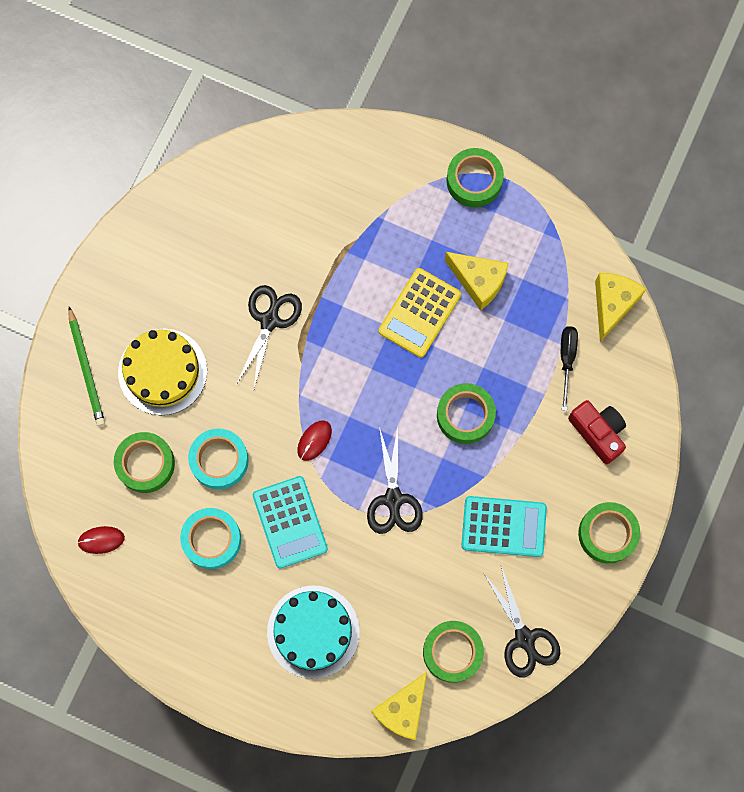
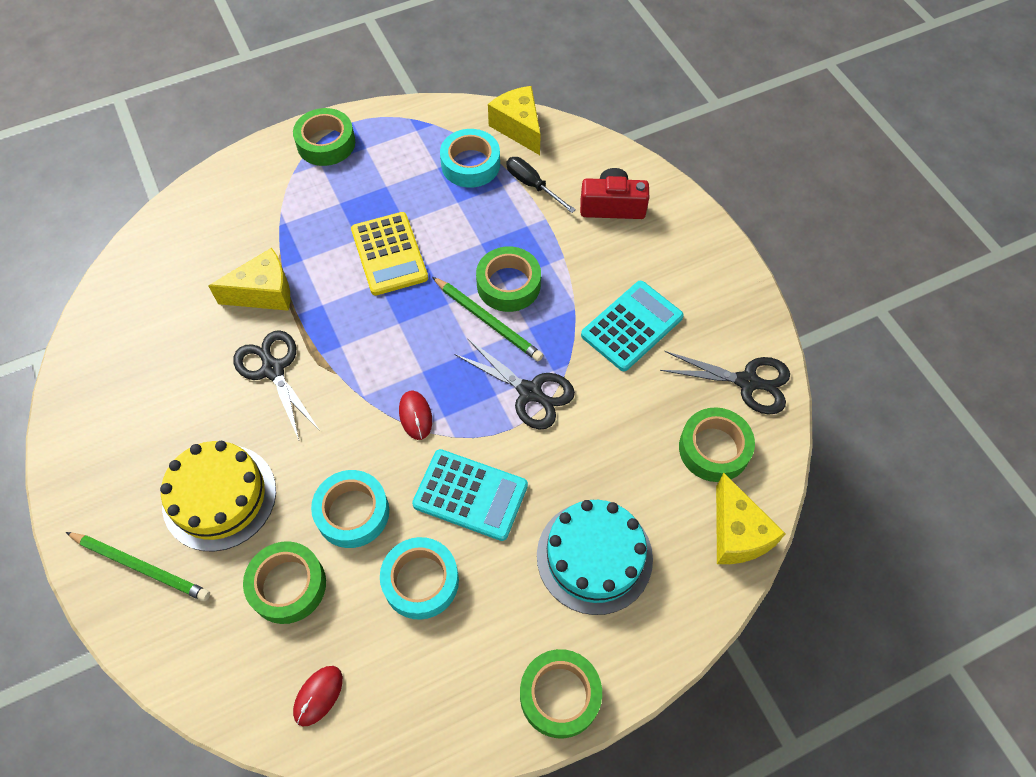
camera: 50 degrees left, 15 degrees down
(424, 426) = (488, 321): none -> green pencil
(478, 282) = (408, 197): yellow cheese -> yellow cheese (264, 293)
(546, 300) = (470, 164): none -> turquoise tape
(607, 534) = (704, 258): green tape -> green tape (560, 695)

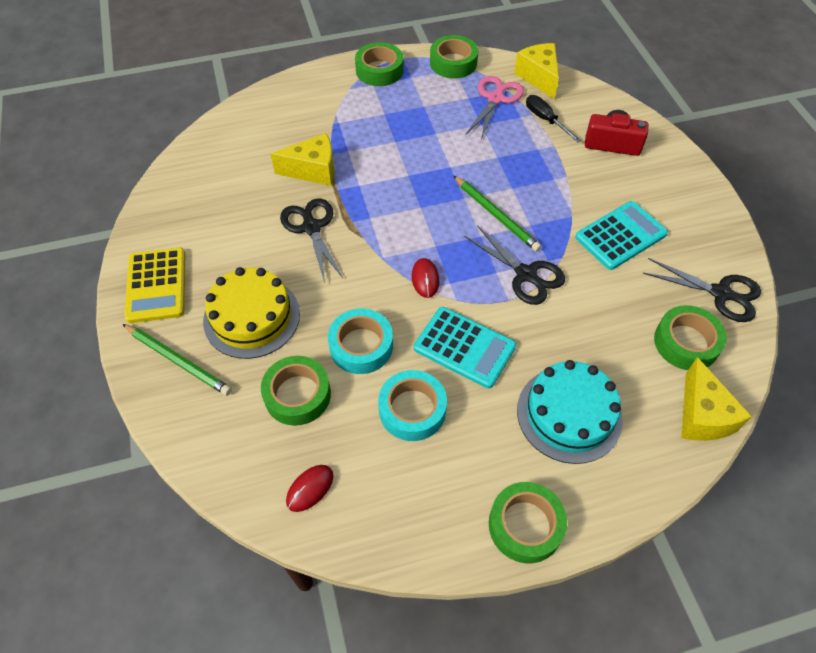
camera: 10 degrees right, 5 degrees down
(389, 254) = (419, 155): yellow calculator -> yellow calculator (156, 285)
(470, 164) = (495, 99): turquoise tape -> pink scissors
(508, 284) = (517, 190): green tape -> green tape (453, 63)

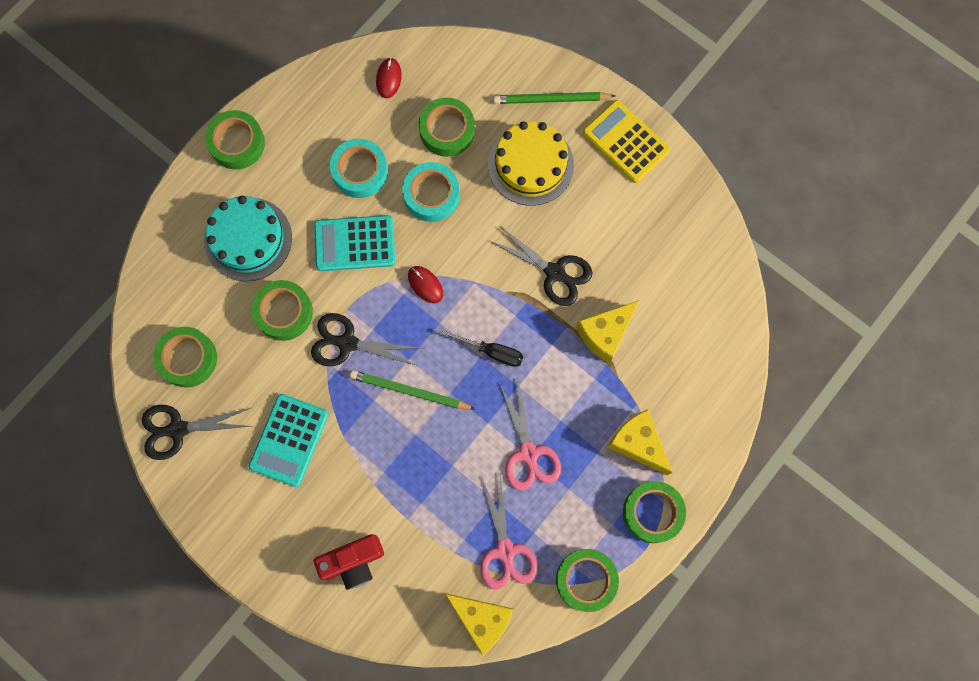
camera: 145 degrees right, 20 degrees up
(435, 136) = (528, 453): none -> pink scissors
(545, 120) = (436, 553): black screwdriver -> black screwdriver (491, 351)
(570, 329) = (284, 312): none -> green tape
(702, 415) = (152, 299): yellow cheese -> yellow cheese (637, 443)

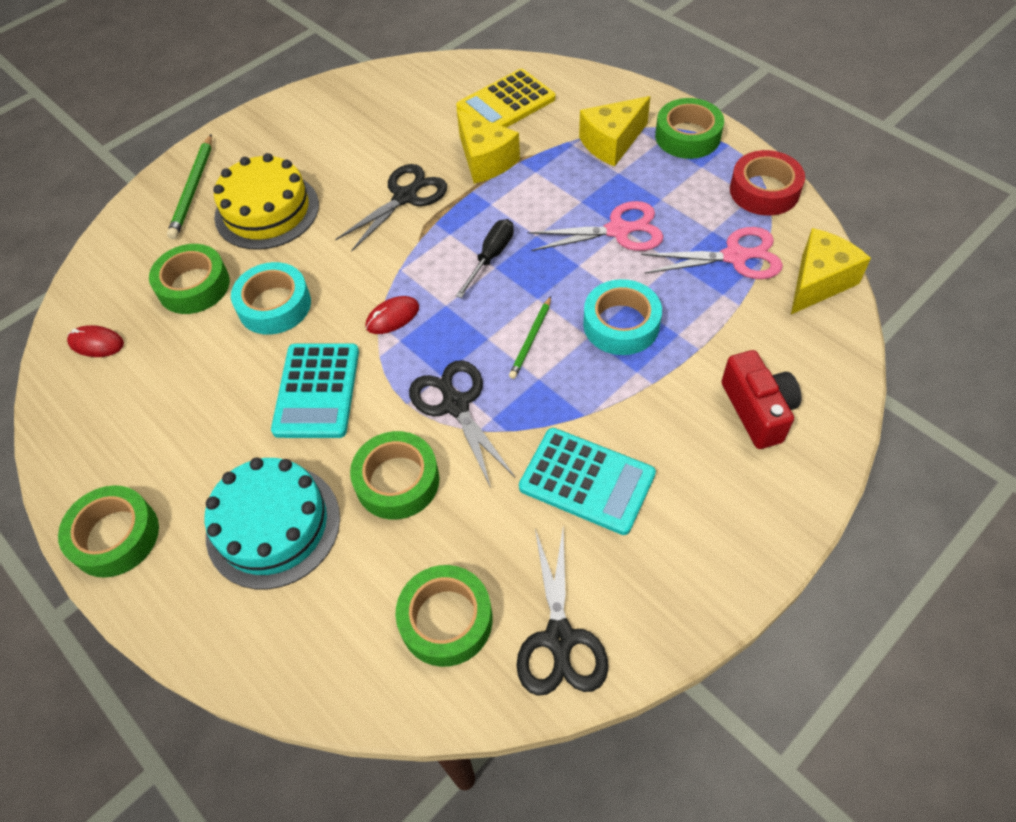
camera: 80 degrees left, 20 degrees down
(347, 343) = (455, 405): black scissors -> black scissors turned 135 degrees clockwise
(360, 171) = (216, 381): turquoise tape -> turquoise tape (621, 324)
(409, 391) = (531, 339): green pencil -> green pencil, size x0.64
(586, 580) = (764, 191): green tape -> red tape
(625, 142) = (268, 133): yellow calculator -> yellow calculator (506, 103)

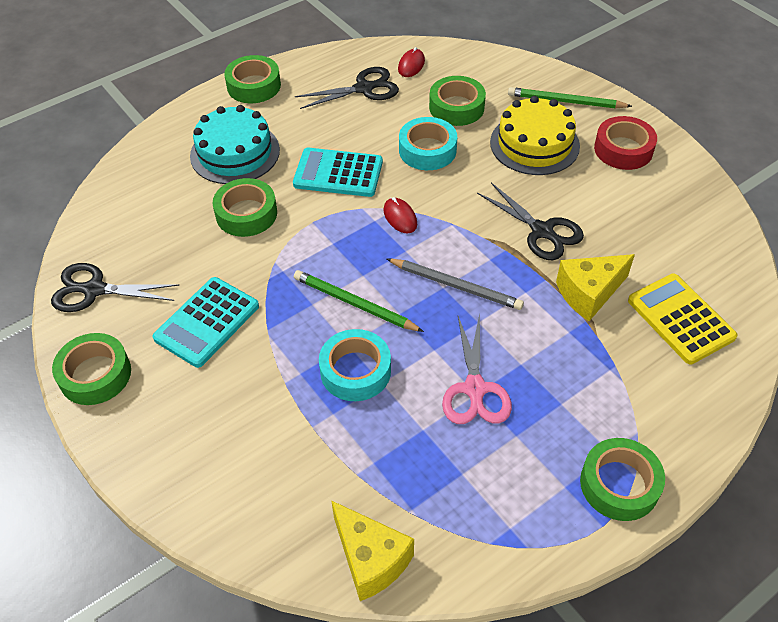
camera: 95 degrees right, 5 degrees down
(446, 620) = (133, 233): green tape -> green tape (95, 374)
(455, 405) = (302, 250): black scissors -> black scissors (364, 88)
(491, 257) = (456, 286): black screwdriver -> grey pencil
(531, 339) = (354, 304): green pencil -> green pencil, size x1.57
(611, 143) = (611, 406): yellow cheese -> none
(735, 257) = (421, 486): pink scissors -> none
(757, 410) = (232, 457): red camera -> none
(764, 191) = (518, 543): red tape -> red tape (623, 149)

